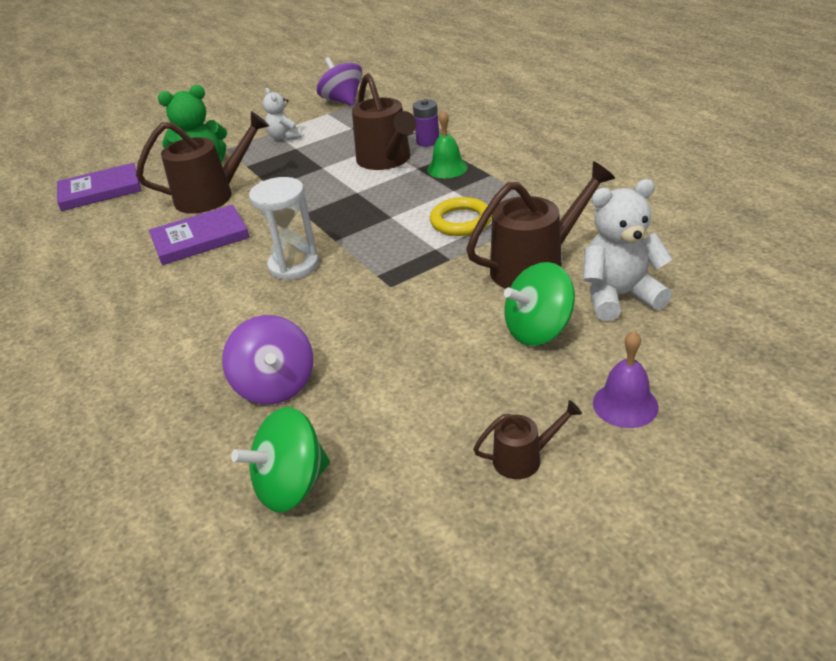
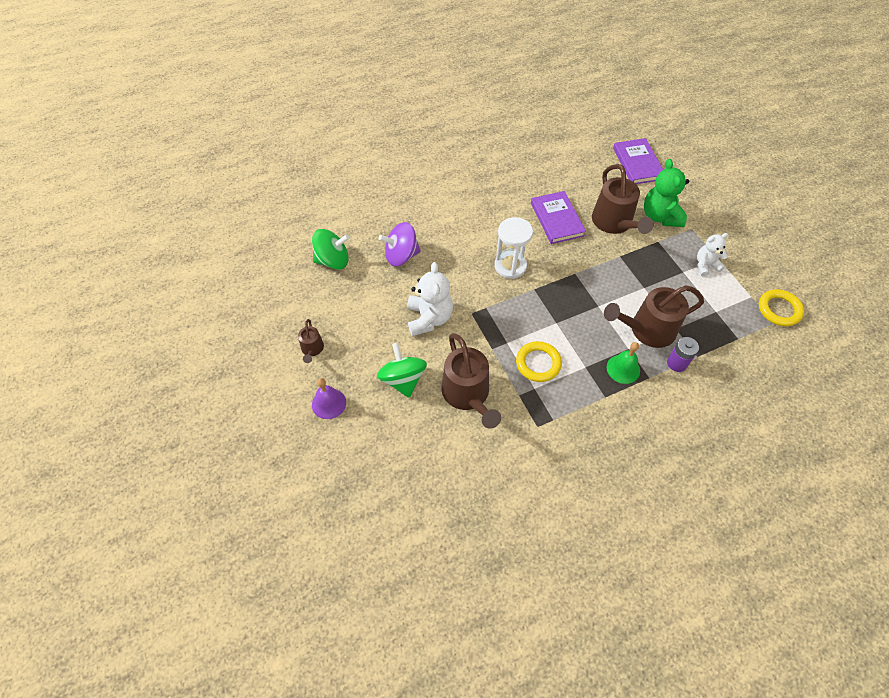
camera: 95 degrees right, 20 degrees up
(291, 485) = (333, 260): green spinning top -> green spinning top turned 105 degrees clockwise
(342, 101) = (779, 310): purple spinning top -> yellow ring
(619, 296) = (420, 433): white teddy bear -> white teddy bear (429, 318)

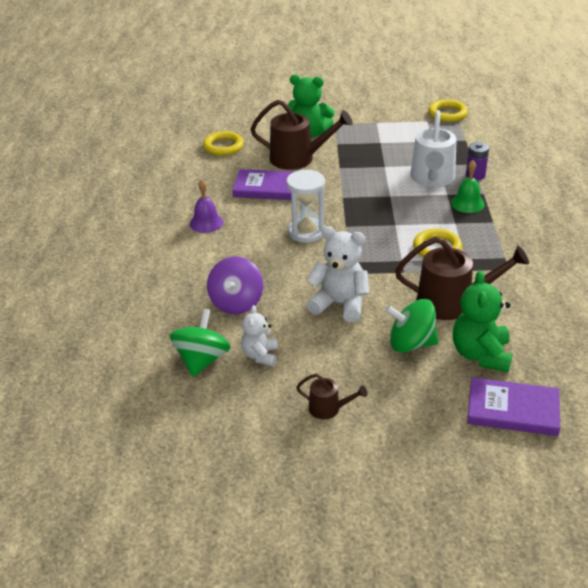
camera: 65 degrees left, 20 degrees down
(329, 403) = (415, 411): purple bell -> purple bell (206, 223)
(410, 432) = (481, 355): none -> green teddy bear
(599, 169) = (223, 147): none -> yellow ring
(637, 163) = (235, 125): purple book -> purple book (512, 410)
(647, 330) = (432, 178): brown watering can -> white watering can
(706, 265) = (381, 130): white teddy bear -> white teddy bear (260, 355)

